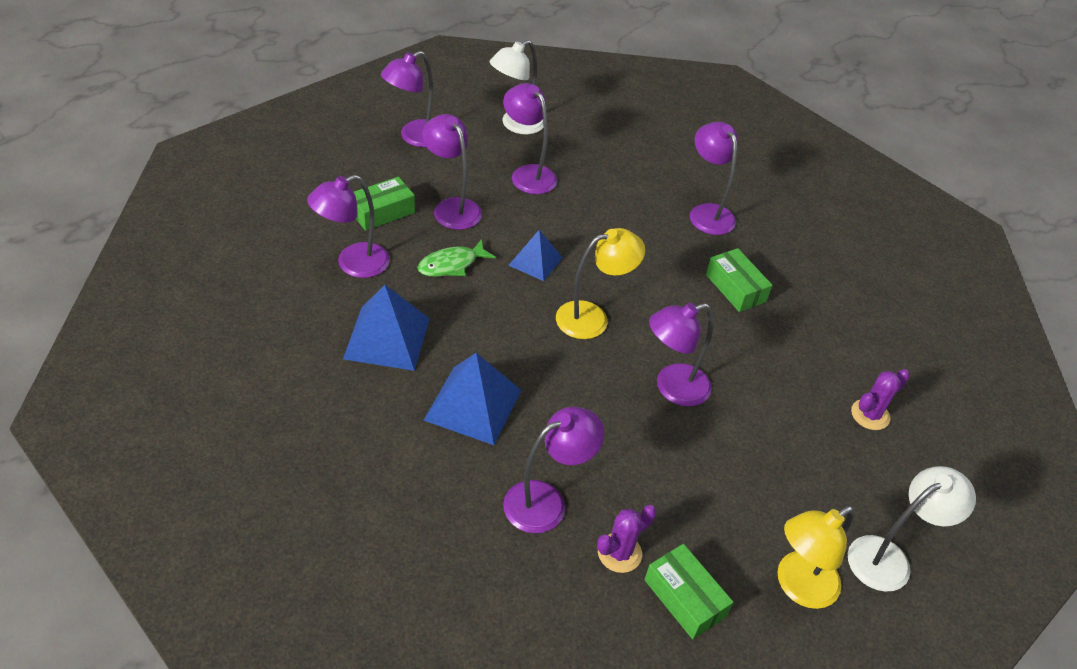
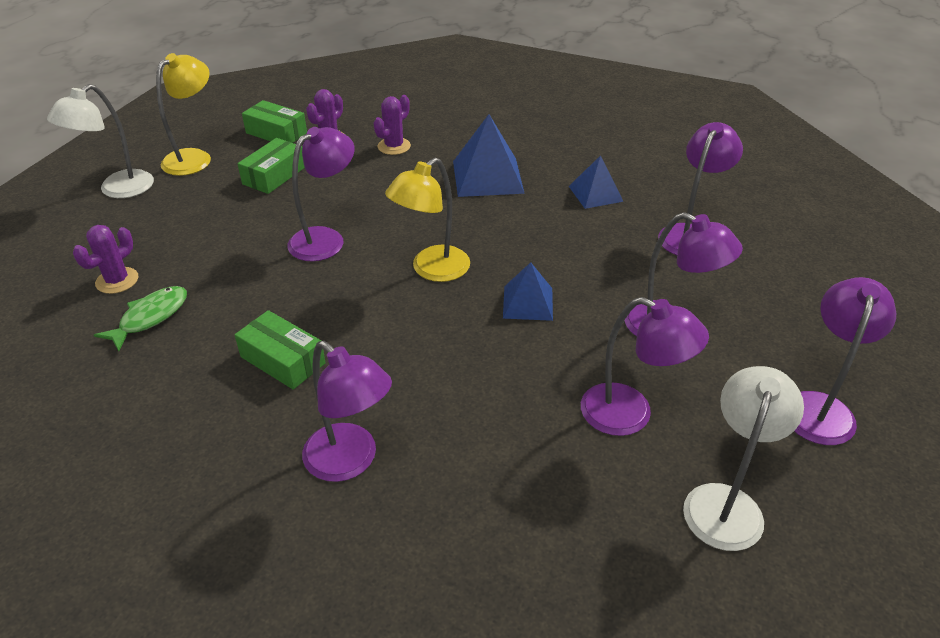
camera: 160 degrees right, 5 degrees down
(382, 212) = (729, 292): green box -> green box (274, 175)
(387, 338) = (595, 193): blue pyramid -> blue pyramid, size x0.62
(451, 265) = (605, 267): green fish -> green fish (150, 317)
(546, 501) = (394, 146): purple lamp -> purple cactus

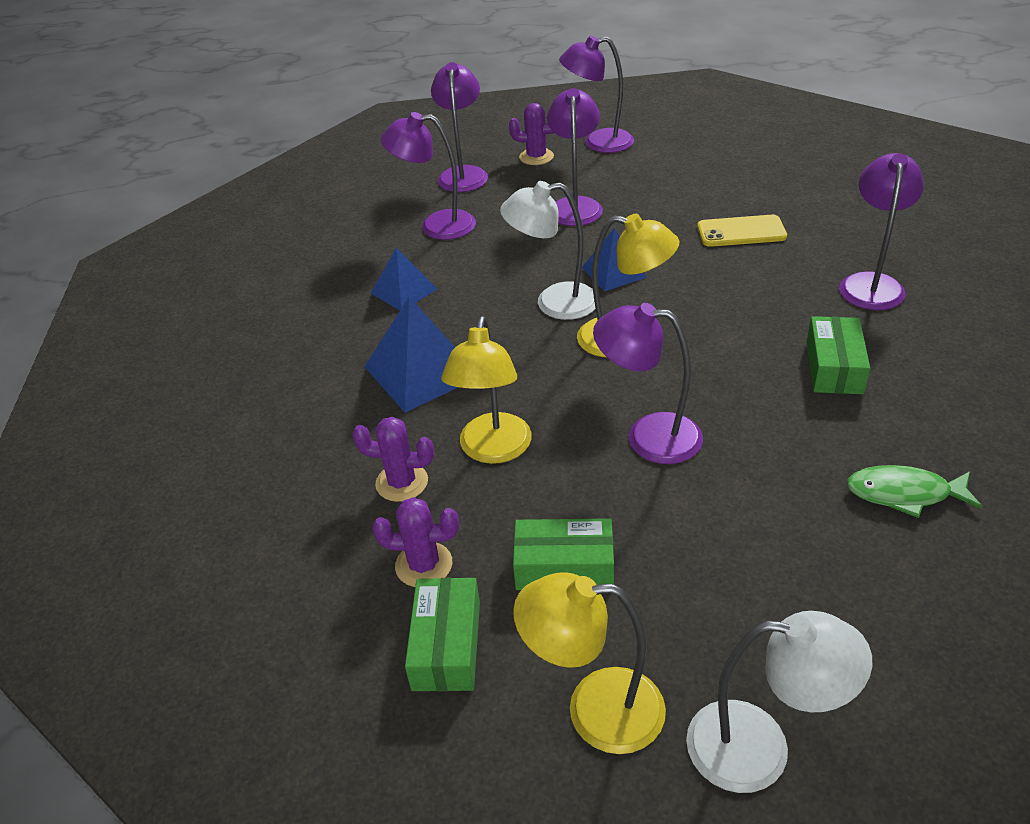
camera: 115 degrees left, 0 degrees up
(117, 280) = (899, 571): purple cactus -> purple cactus (536, 157)
(383, 180) = (493, 450): none -> yellow lamp
(523, 420) = (741, 232): none -> yellow phone
(630, 415) = (684, 197): purple lamp -> purple lamp (463, 174)
(726, 503) = (715, 153): white lamp -> white lamp (554, 303)

